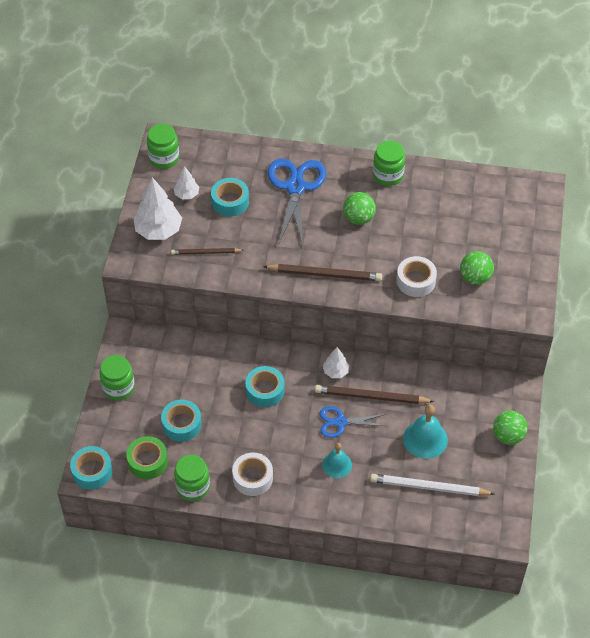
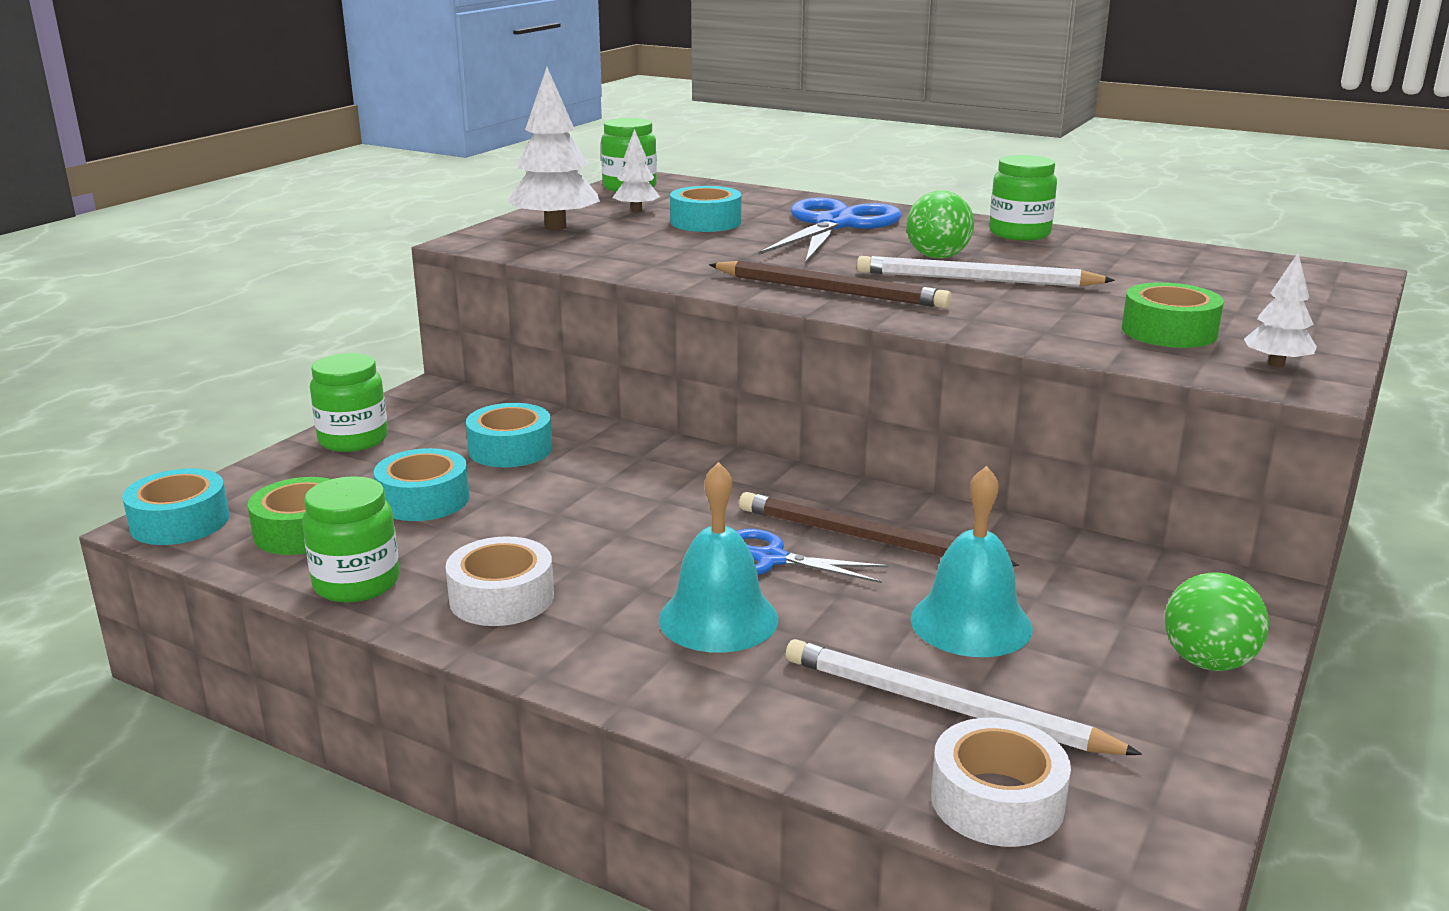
camera: 20 degrees right, 30 degrees down
(206, 253) = (617, 250): brown pencil -> none
(265, 390) = (634, 490): turquoise tape -> turquoise tape (510, 449)
(335, 371) = (805, 494): white tree -> white tree (1276, 364)
(337, 465) = (718, 618): turquoise bell -> turquoise bell, size x1.51
(384, 242) = (976, 280): none -> white pencil
(416, 281) = (1026, 318): white tape -> white tape (997, 800)
(475, 278) = (1169, 331): green ball -> green tape

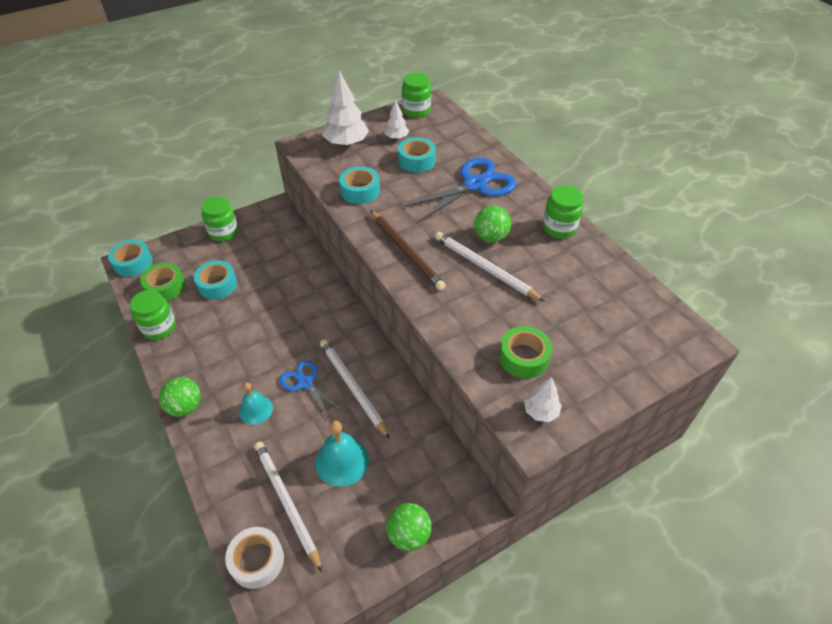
camera: 30 degrees right, 25 degrees up
(502, 597) = (196, 359): white tape -> none
(510, 449) = (272, 263): turquoise tape -> turquoise tape (360, 191)
(559, 663) = (185, 407): none -> green ball
(718, 618) = (256, 409): turquoise bell -> turquoise bell, size x0.66
(866, 539) = (352, 387): brown pencil -> white pencil

